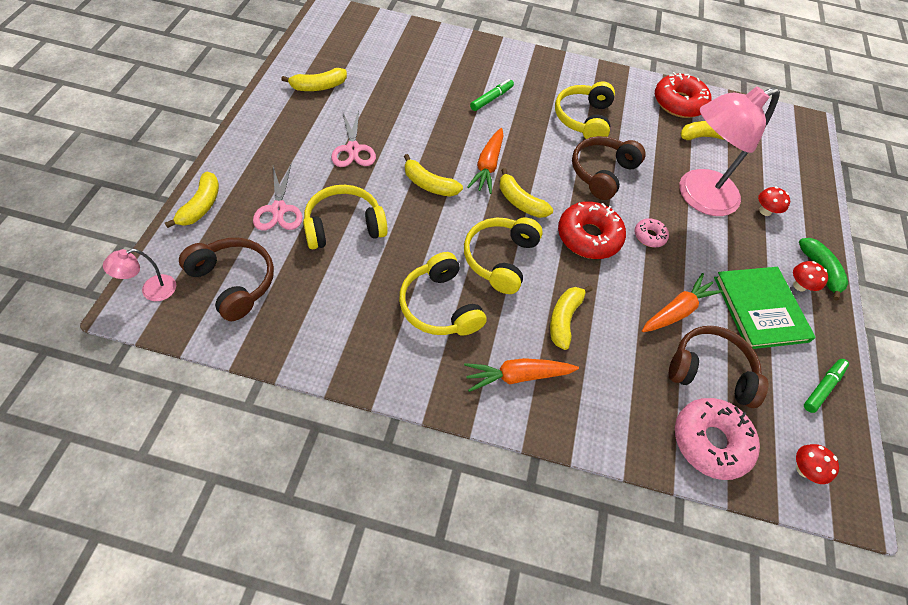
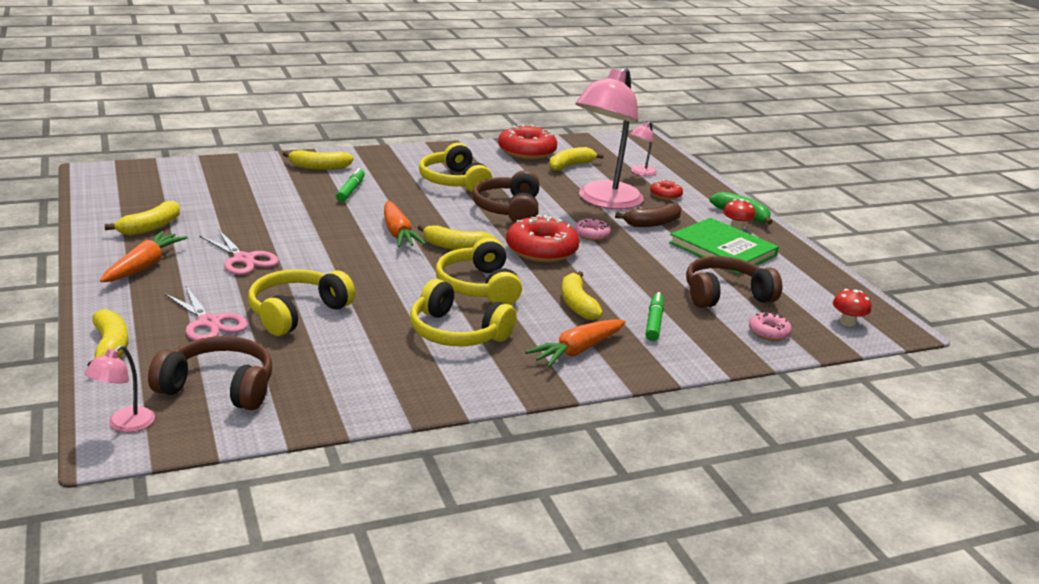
camera: 30 degrees left, 30 degrees down
(429, 184) = (353, 260): yellow banana -> yellow banana (319, 167)
(677, 310) = (662, 270): orange carrot -> orange carrot (144, 266)
(710, 442) = (768, 332): pink donut -> pink donut, size x0.51
(719, 245) = (652, 223): none -> brown banana
(765, 171) = (640, 173): none -> pink lamp
(765, 211) = (665, 195): red mushroom -> red donut
(822, 387) = (812, 276): green marker -> green marker (654, 322)

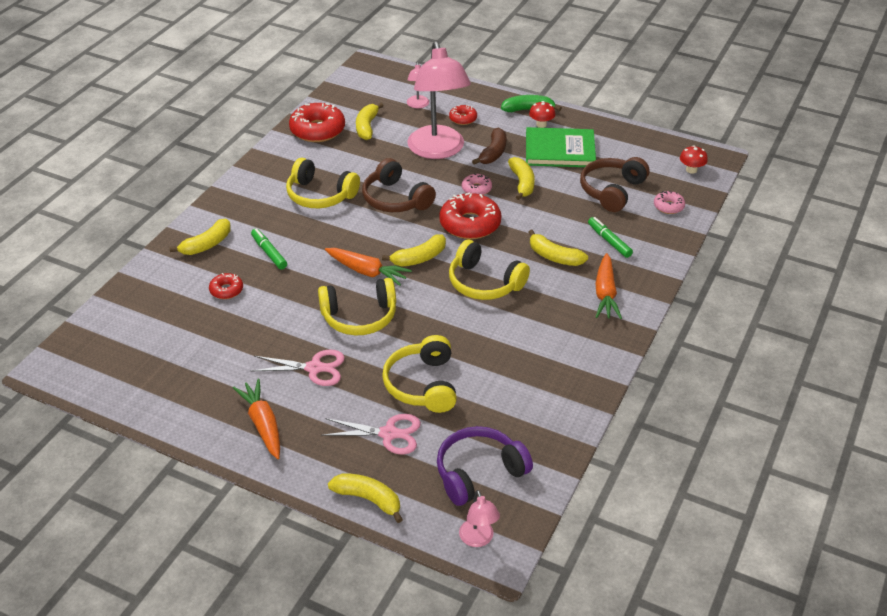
camera: 40 degrees left, 15 degrees up
(150, 227) = (200, 389): yellow banana -> yellow banana (522, 183)
(219, 387) = (479, 472): brown headphones -> purple headphones
(280, 193) = (226, 290): none -> red donut
(456, 333) = (530, 329): yellow headphones -> yellow headphones (359, 317)

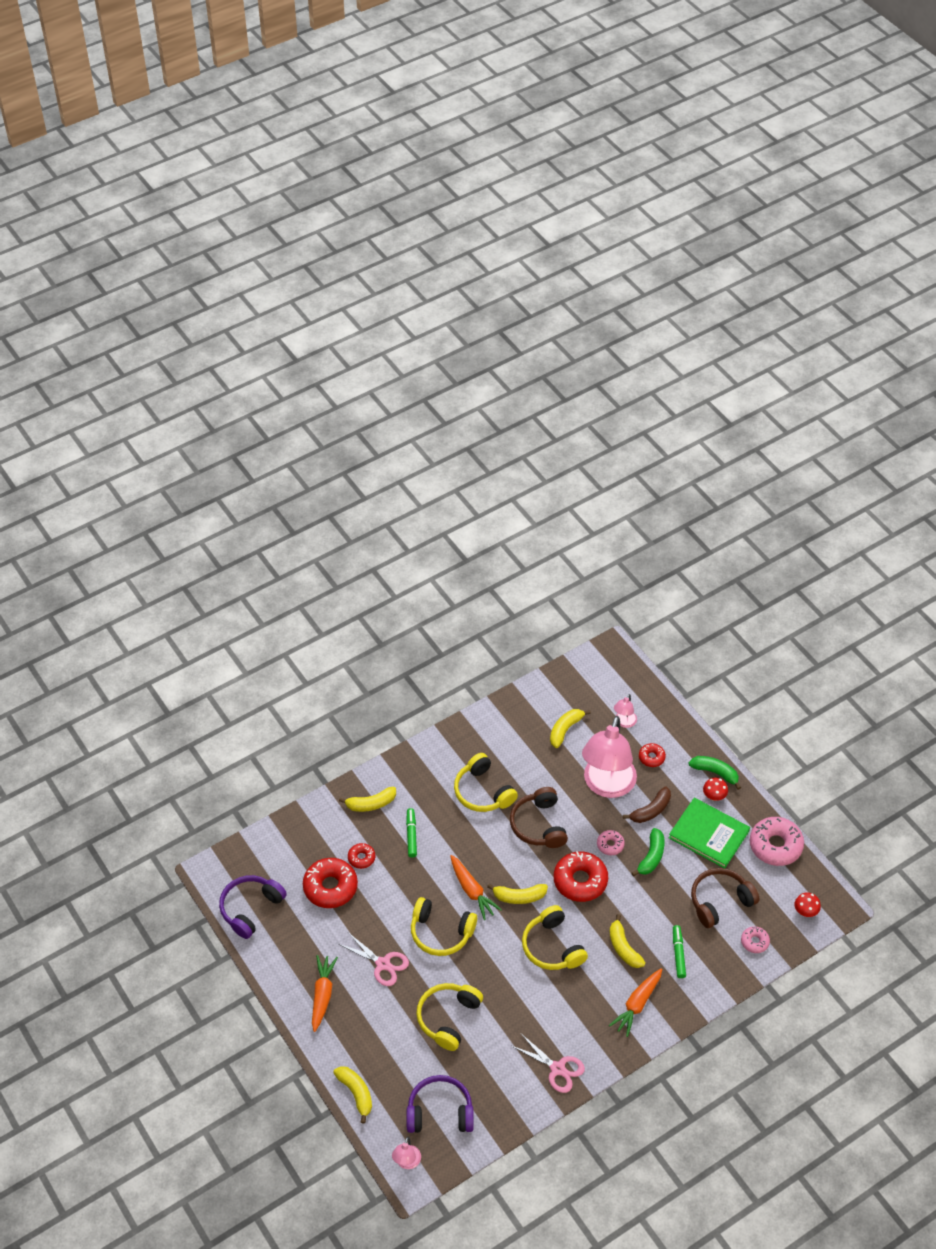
camera: 30 degrees right, 10 degrees up
(122, 381) = (250, 908): none -> purple headphones
(317, 130) = (523, 714): red donut -> red donut (330, 887)
(389, 434) = (400, 1048): pink scissors -> pink scissors (557, 1068)
(522, 183) = (651, 857): yellow banana -> green banana
(624, 137) = (775, 845): none -> pink donut

